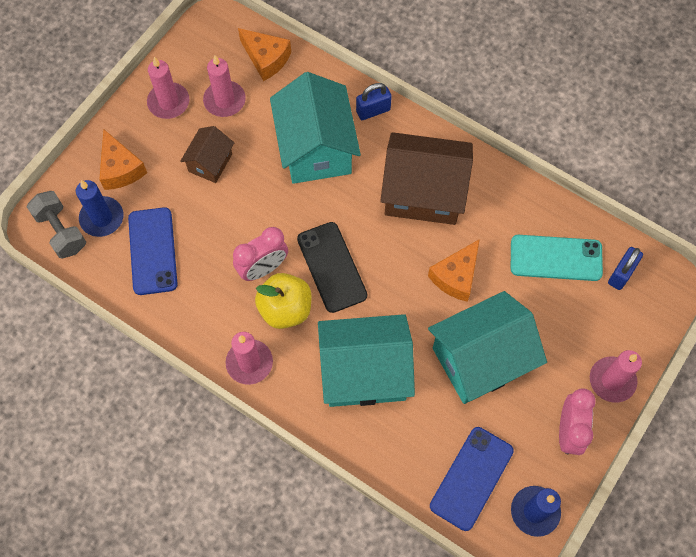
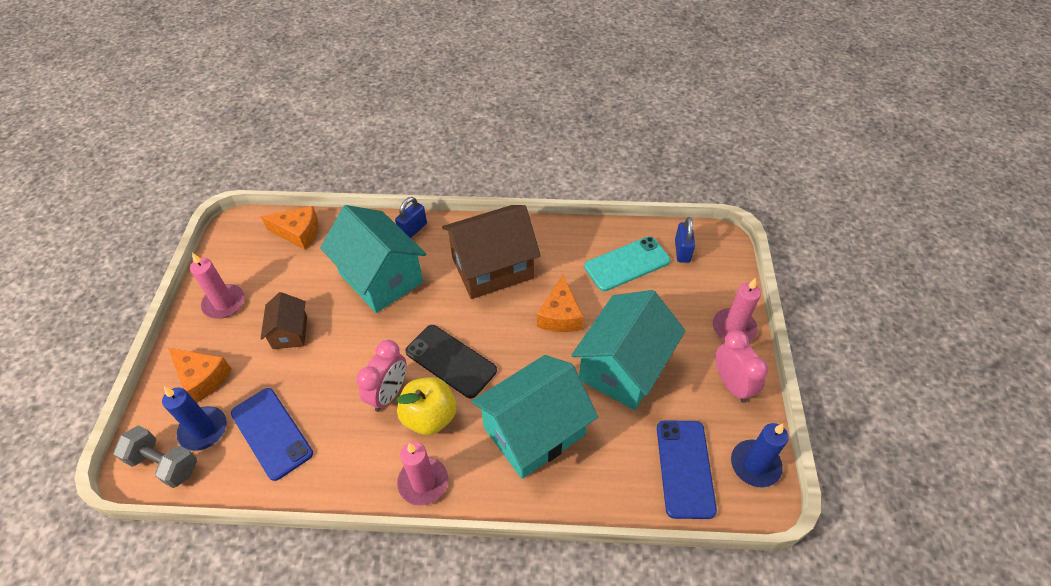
camera: 30 degrees left, 15 degrees down
(224, 100) = (277, 279): pink candle -> none

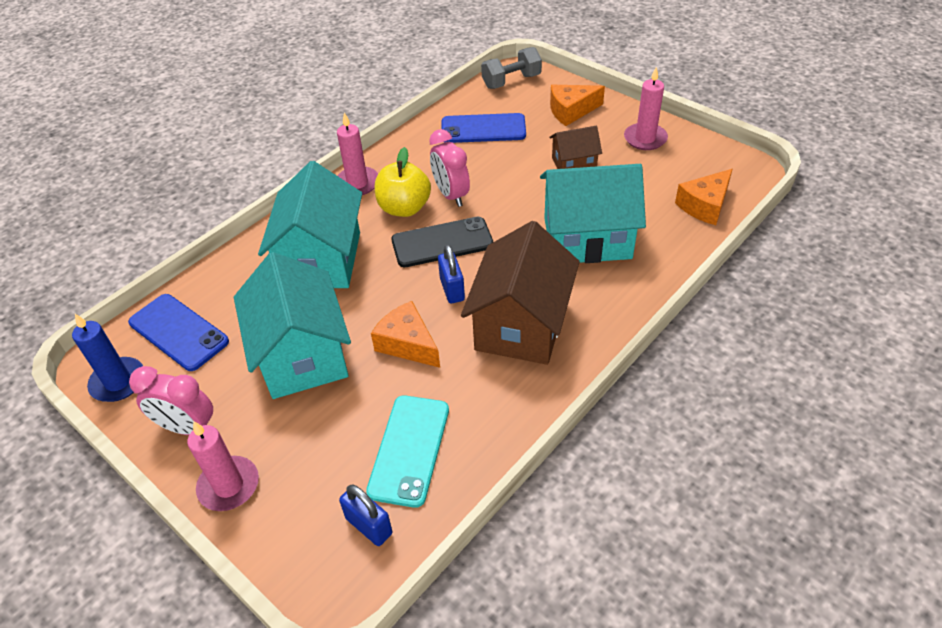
camera: 130 degrees right, 5 degrees down
(203, 430) = (521, 101): blue candle -> none
(290, 332) = (574, 164): brown house -> brown house turned 45 degrees counterclockwise
(413, 230) = (637, 289): blue padlock -> blue padlock (452, 289)

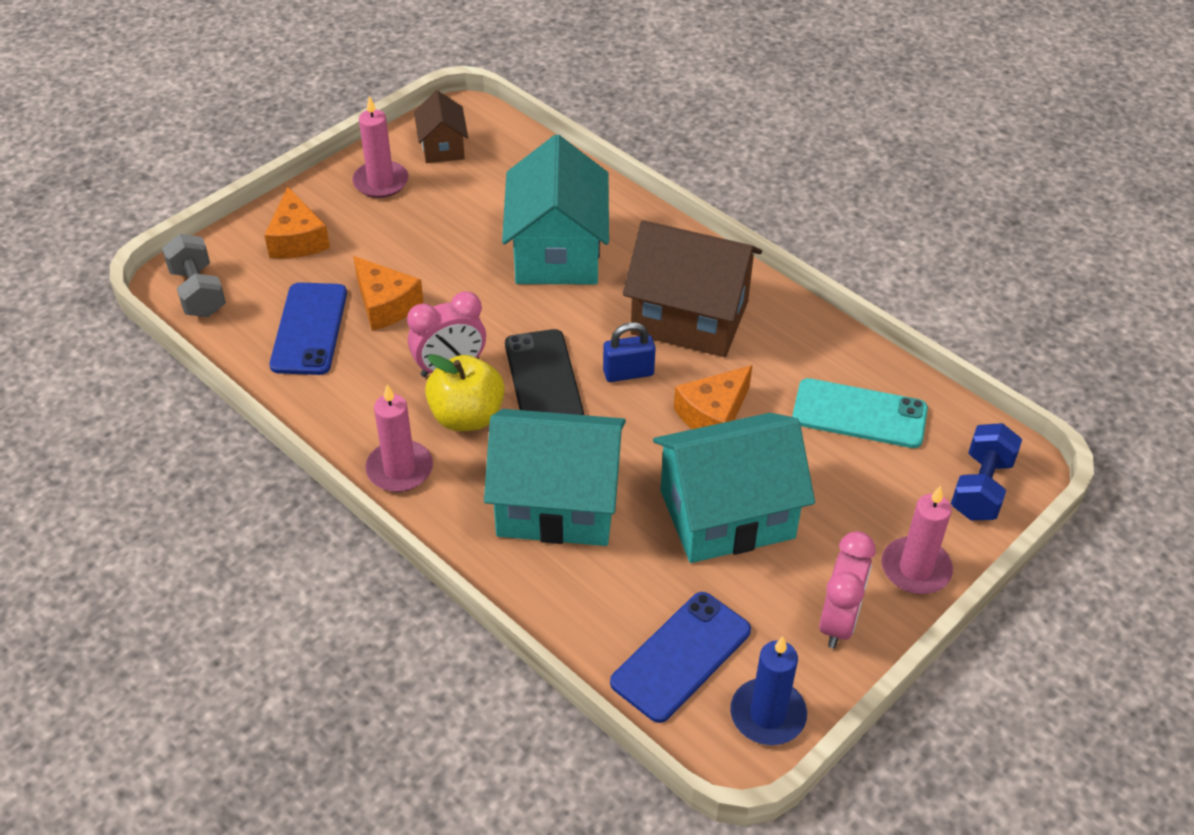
camera: 90 degrees left, 0 degrees up
(314, 549) = (981, 488): none -> blue dumbbell
(369, 526) = (951, 445): blue padlock -> none
(574, 164) = (414, 248): brown house -> brown house (442, 147)
(705, 205) = (518, 155): orange cheese -> orange cheese (385, 304)

